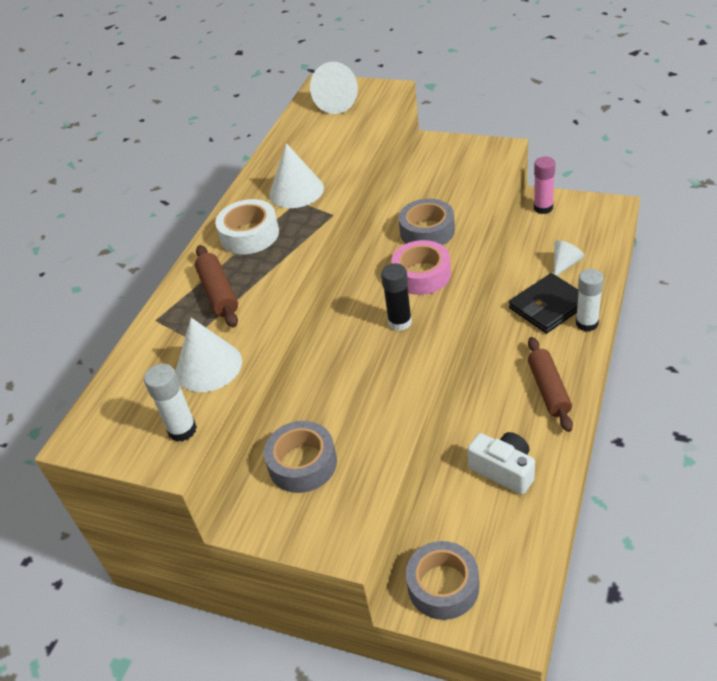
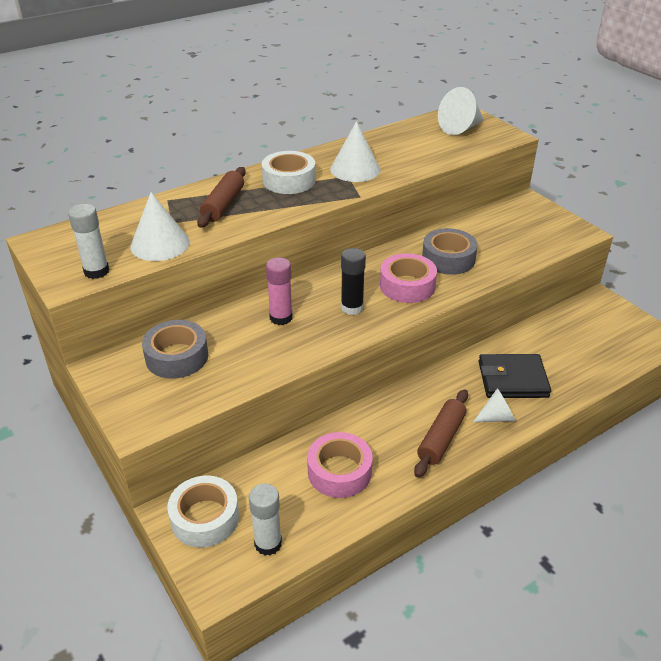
camera: 30 degrees right, 5 degrees down
(443, 586) = (205, 518): grey tape -> white tape
(504, 470) = (339, 472): white camera -> pink tape
(543, 208) = (593, 306): pink glue stick -> pink glue stick (281, 318)
(565, 264) = (564, 357): white cone -> white cone (497, 417)
(587, 323) = (530, 411): white glue stick -> white glue stick (268, 543)

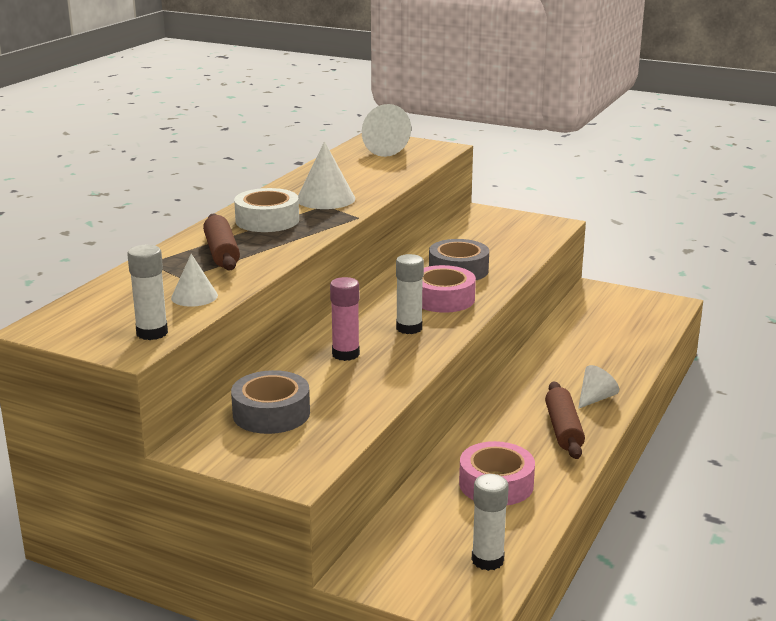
camera: 30 degrees left, 15 degrees down
(160, 244) = (194, 296): white cone -> white cone, size x0.64
(205, 518) = (401, 565): white tape -> none
(352, 308) = (409, 328): black glue stick -> white glue stick
(512, 379) = (580, 367): black wallet -> none

